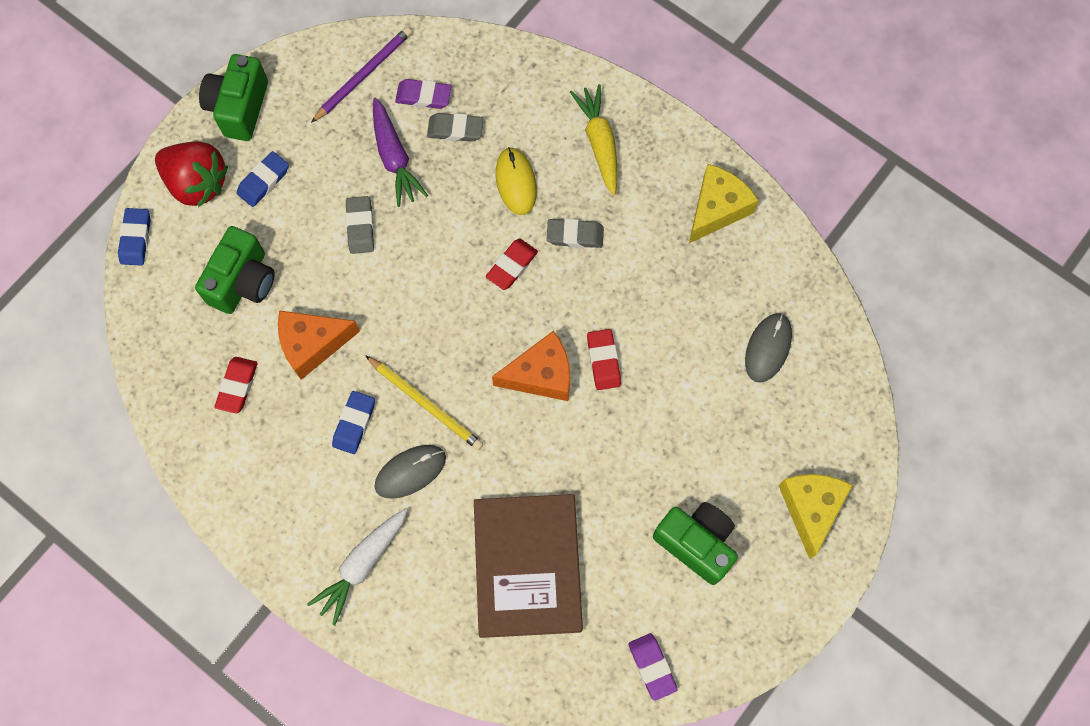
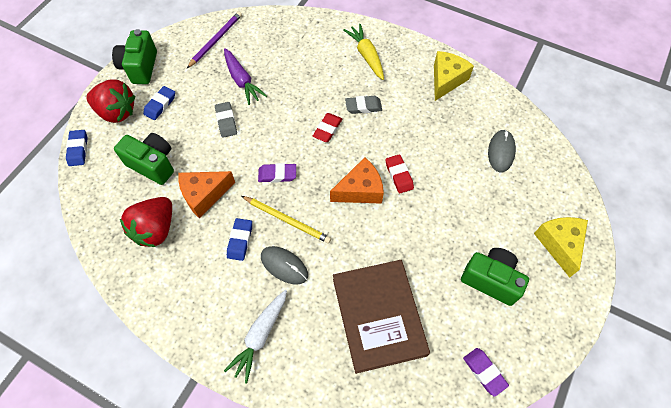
camera: 10 degrees left, 10 degrees down
(237, 386) = (155, 229): red eraser -> red strawberry
(243, 282) = (153, 164): green camera -> green camera turned 75 degrees counterclockwise
(410, 472) = (284, 266): grey mouse -> grey mouse turned 75 degrees clockwise
(423, 96) = (254, 46): purple eraser -> purple eraser (277, 175)
(455, 130) = (277, 61): grey eraser -> none
(516, 182) = (320, 83): yellow mouse -> none

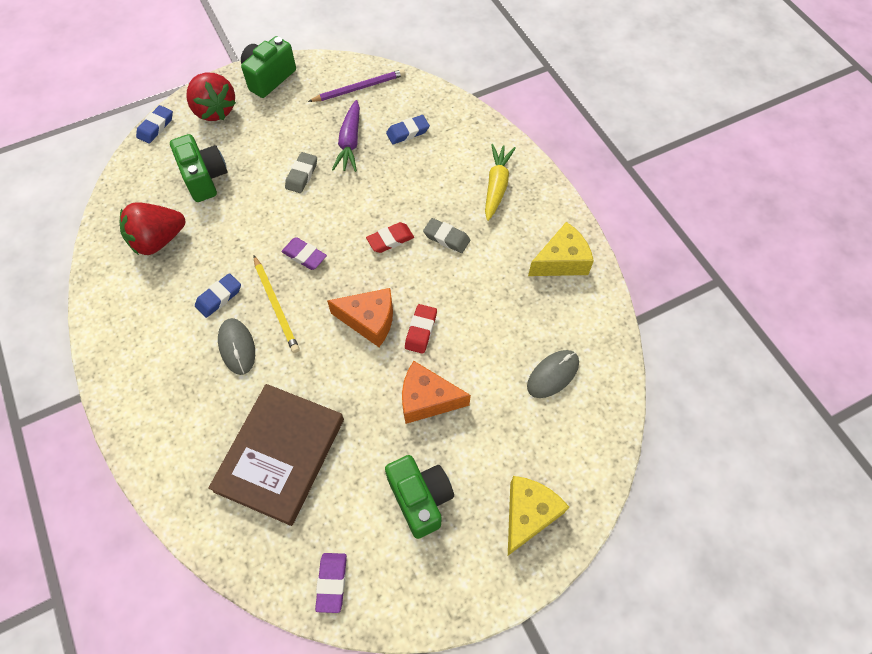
camera: 35 degrees right, 0 degrees up
(160, 105) = (257, 124): blue eraser -> blue eraser (408, 132)
(204, 195) = (224, 234): orange cheese -> orange cheese (427, 399)
(260, 336) = (162, 397): white carrot -> none

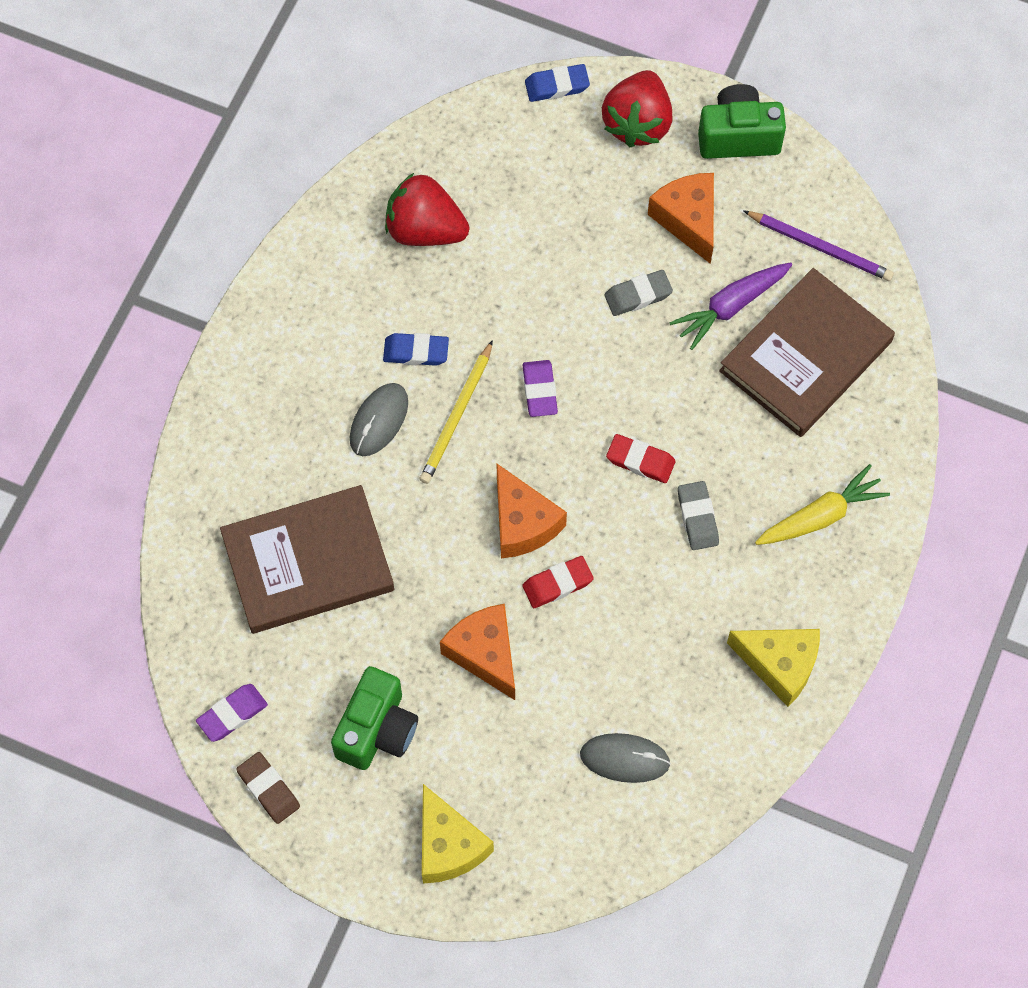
camera: 50 degrees right, 5 degrees up
(205, 178) = (540, 200): green camera -> none
(287, 127) = (688, 220): none -> orange cheese
(401, 600) = (268, 789): none -> brown eraser
(408, 132) = (806, 356): blue eraser -> brown book
(528, 514) = (448, 845): yellow cheese -> yellow cheese turned 75 degrees clockwise

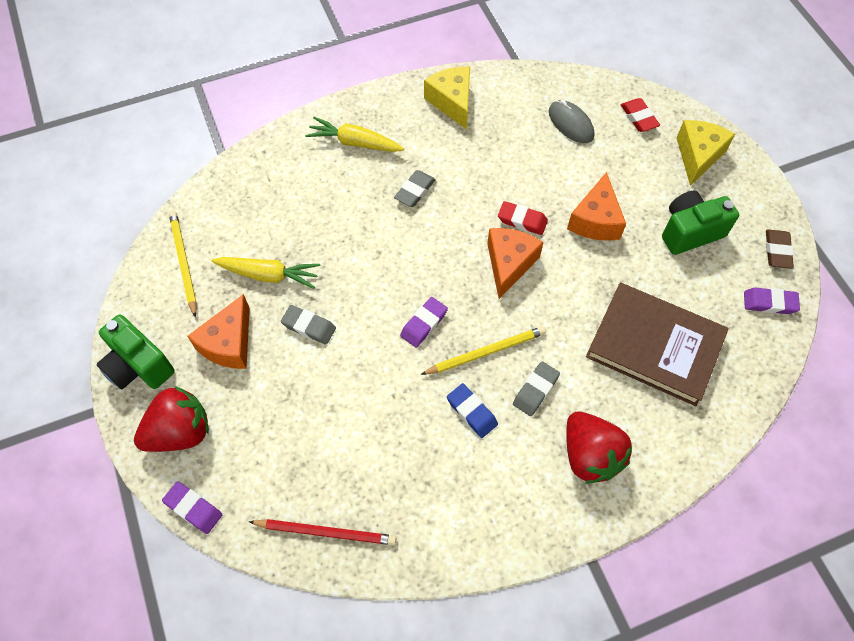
camera: 135 degrees left, 5 degrees down
(379, 421) = (535, 390): grey mouse -> grey eraser
(425, 229) = (384, 488): red strawberry -> red strawberry (590, 455)
(436, 160) = (325, 532): none -> red pencil
(557, 86) = (193, 508): blue eraser -> purple eraser
(640, 461) = (411, 241): red eraser -> red eraser (639, 118)
(730, 307) = (269, 275): purple carrot -> yellow carrot
(806, 356) = (265, 216): brown book -> none
(819, 247) = (184, 263): purple pencil -> yellow pencil

